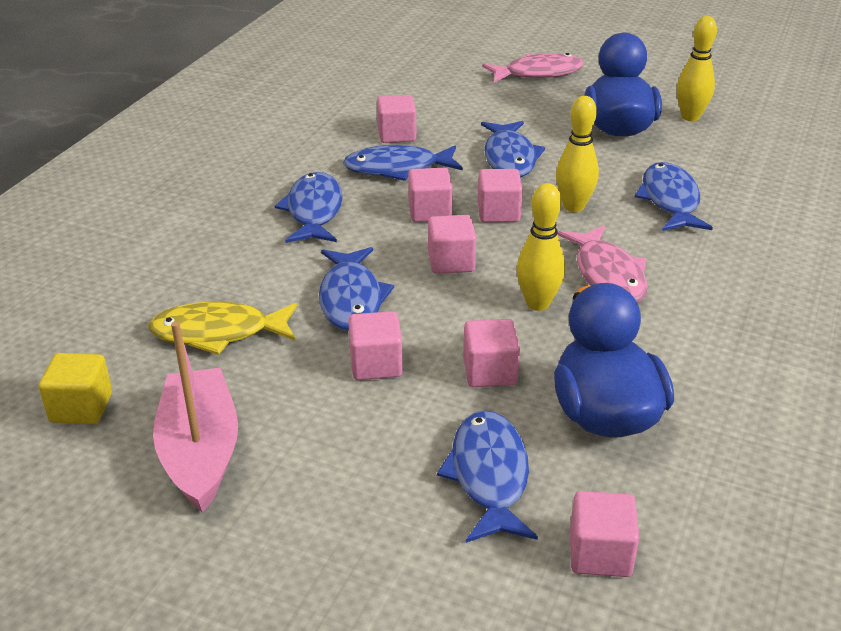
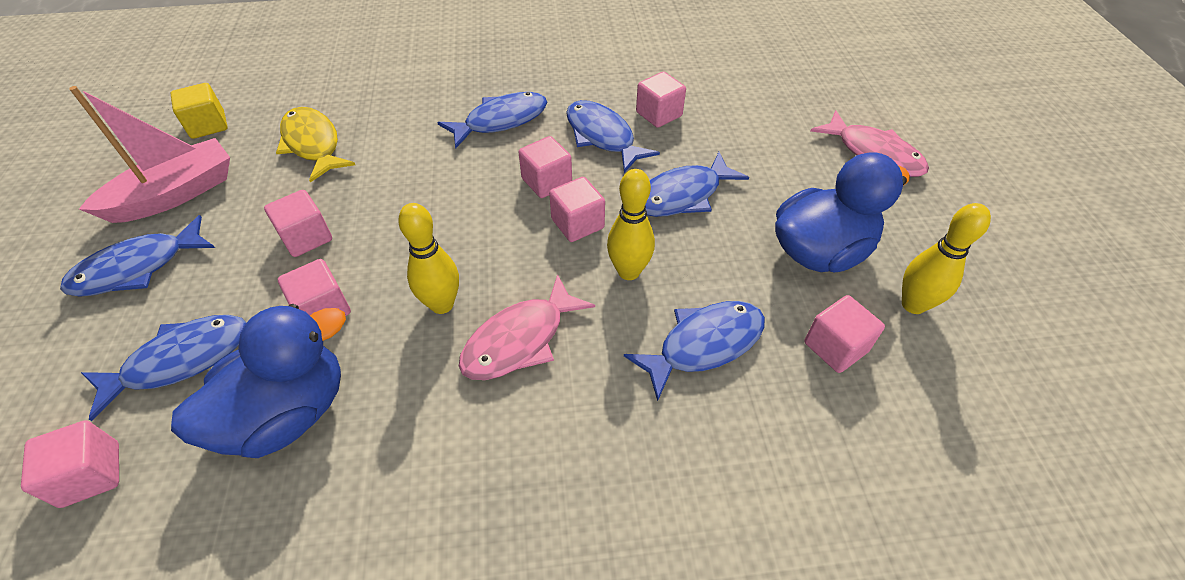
camera: 60 degrees right, 15 degrees up
(351, 299) = (389, 189): blue fish -> blue fish (138, 268)
(451, 262) = (476, 224): pink cube -> pink cube (835, 347)

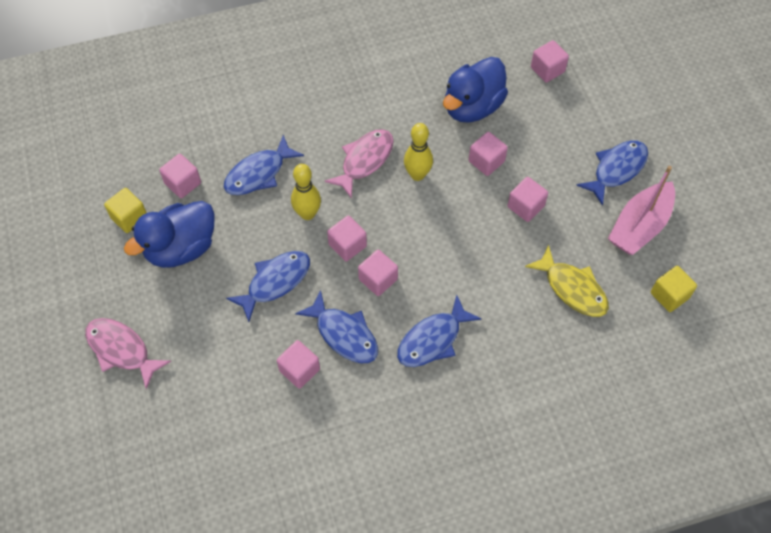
camera: 170 degrees right, 10 degrees up
(180, 360) = (546, 122): blue fish -> none
(913, 304) = (129, 217): yellow bowling pin -> yellow cube

